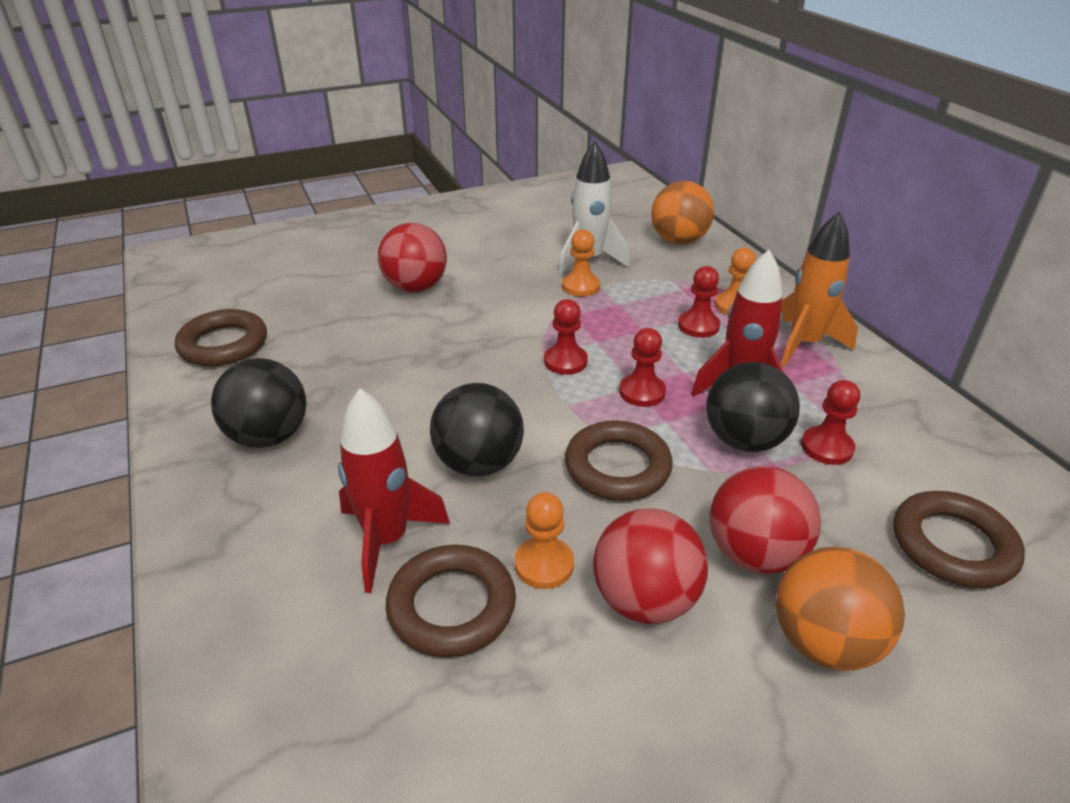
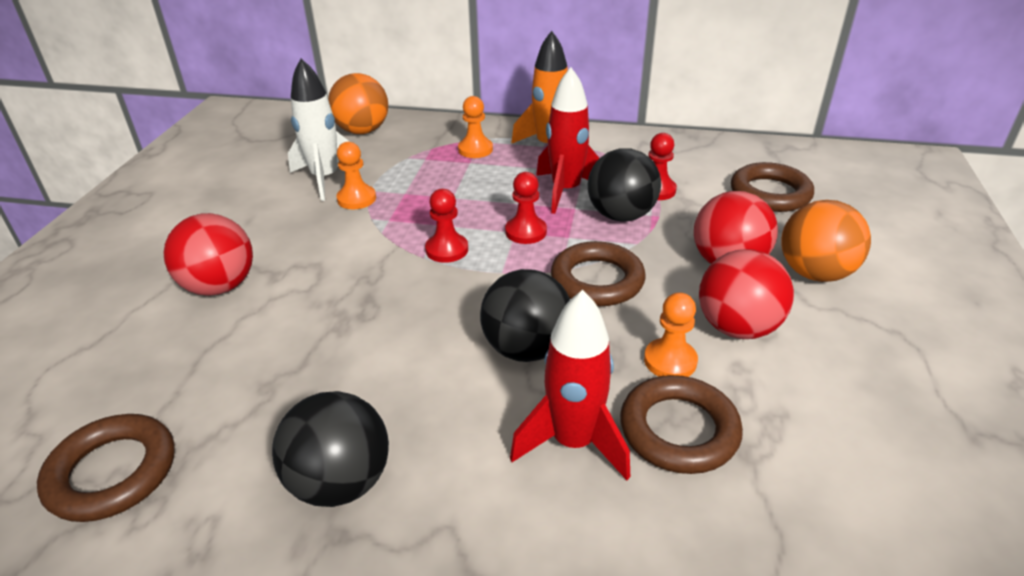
camera: 55 degrees left, 0 degrees up
(698, 326) = (479, 174): red pawn -> none

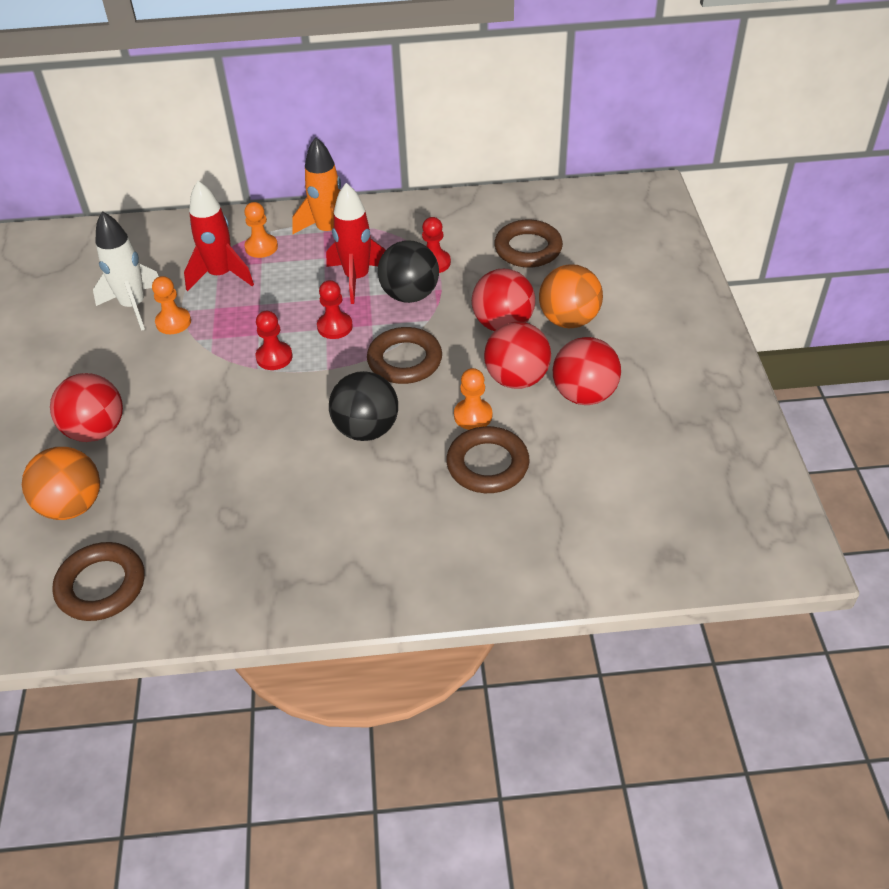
camera: 15 degrees left, 10 degrees up
(340, 482) = (269, 552): black ball -> none
(362, 131) = (143, 244): orange ball -> orange ball (72, 505)
(573, 442) = (419, 489): red rocket -> red rocket (221, 275)
(830, 365) = (584, 395): none -> red ball

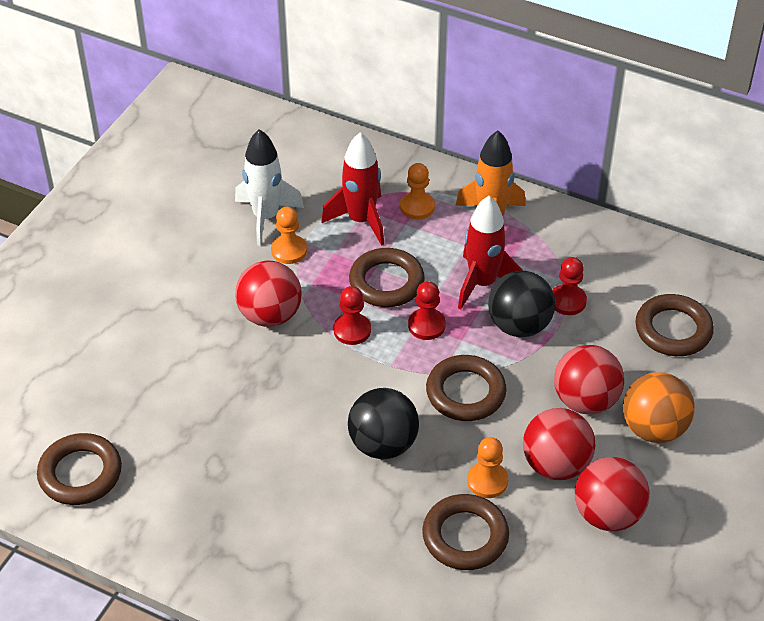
camera: 30 degrees right, 0 degrees up
(72, 505) = (101, 389): orange ball -> none
(96, 430) = (161, 328): red ball -> red ball (270, 315)
(277, 310) = (386, 282): none -> brown ring

